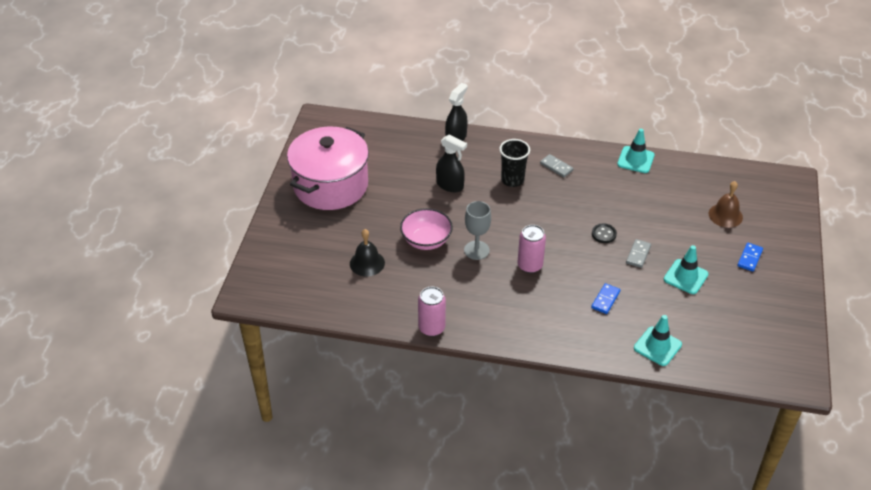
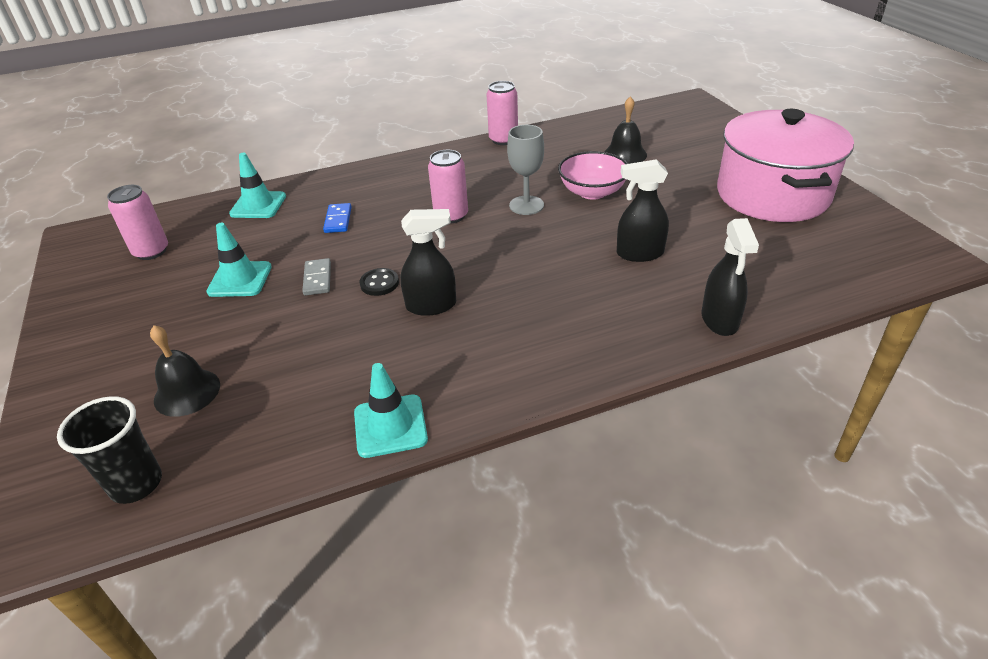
camera: 150 degrees right, 5 degrees down
(512, 180) = (566, 297): black cup -> black cup (136, 484)
(556, 167) = (519, 346): grey domino -> none
(583, 207) = (431, 305): none -> black spray bottle
(725, 215) = (187, 392): brown bell -> black bell
(743, 333) = (151, 251): none -> pink can
(749, 258) = (140, 340): blue domino -> none

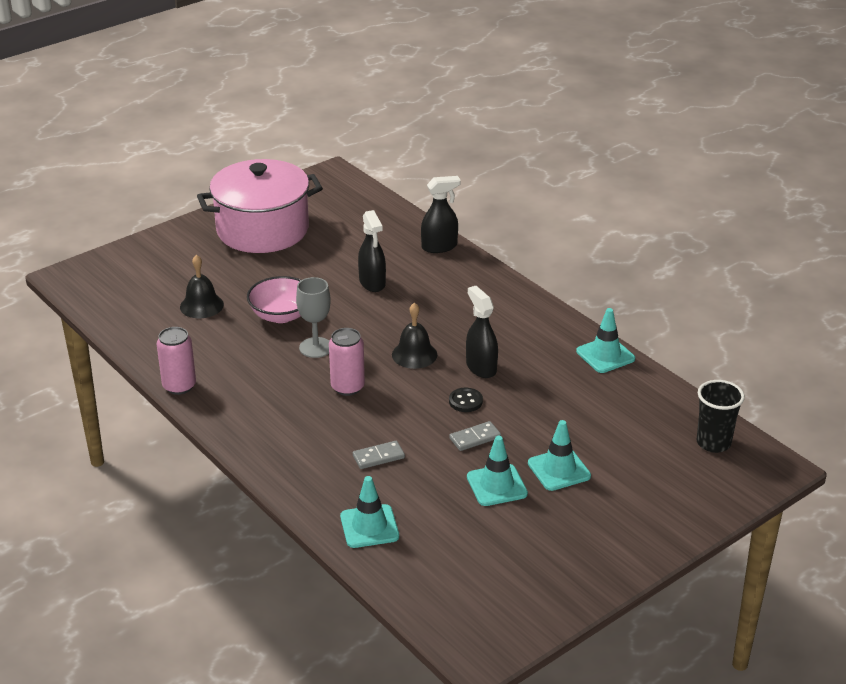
camera: 110 degrees left, 5 degrees down
(151, 251) = (482, 570): pink can -> none
(187, 392) = (633, 456): black bell -> black bell (414, 354)
(222, 326) = (559, 470): none -> turquoise traffic cone
(338, 220) = (378, 457): blue domino -> grey domino

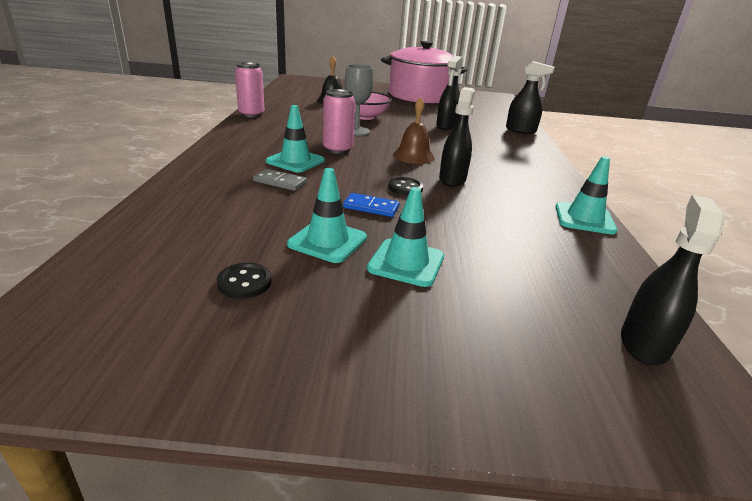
camera: 40 degrees right, 5 degrees down
(369, 526) = (181, 208): turquoise traffic cone -> turquoise traffic cone (295, 161)
(414, 354) = (413, 156): black bell -> brown bell
(475, 438) = (371, 207): grey domino -> blue domino
(505, 543) = (244, 282): none -> black button
(713, 443) = (644, 343): black cup -> black spray bottle

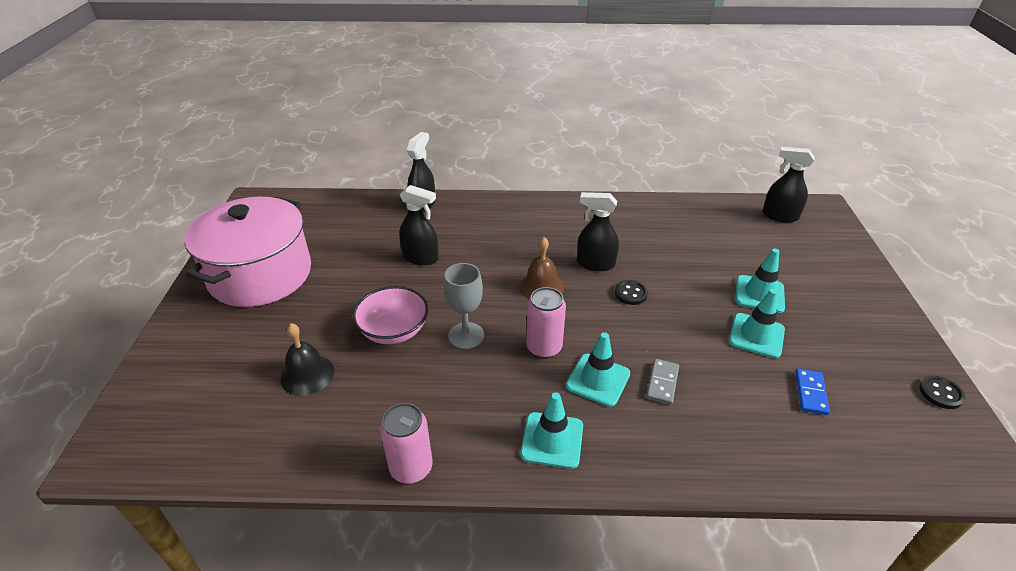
camera: 90 degrees left, 10 degrees up
(244, 282) = (838, 372): black button -> black button (940, 393)
(371, 207) = (684, 314): blue domino -> blue domino (810, 393)
(584, 218) = (640, 206): turquoise traffic cone -> turquoise traffic cone (552, 440)

